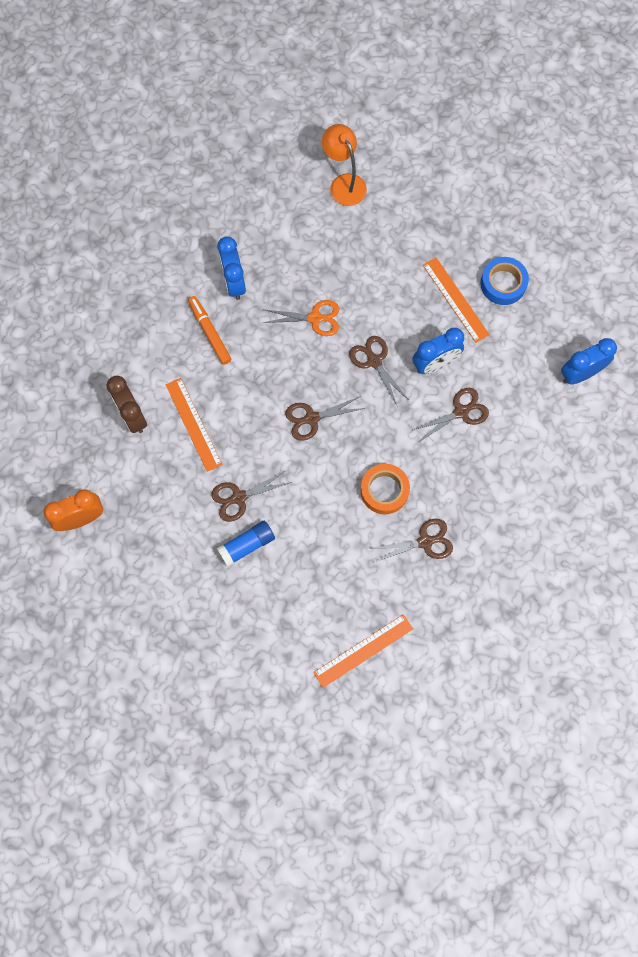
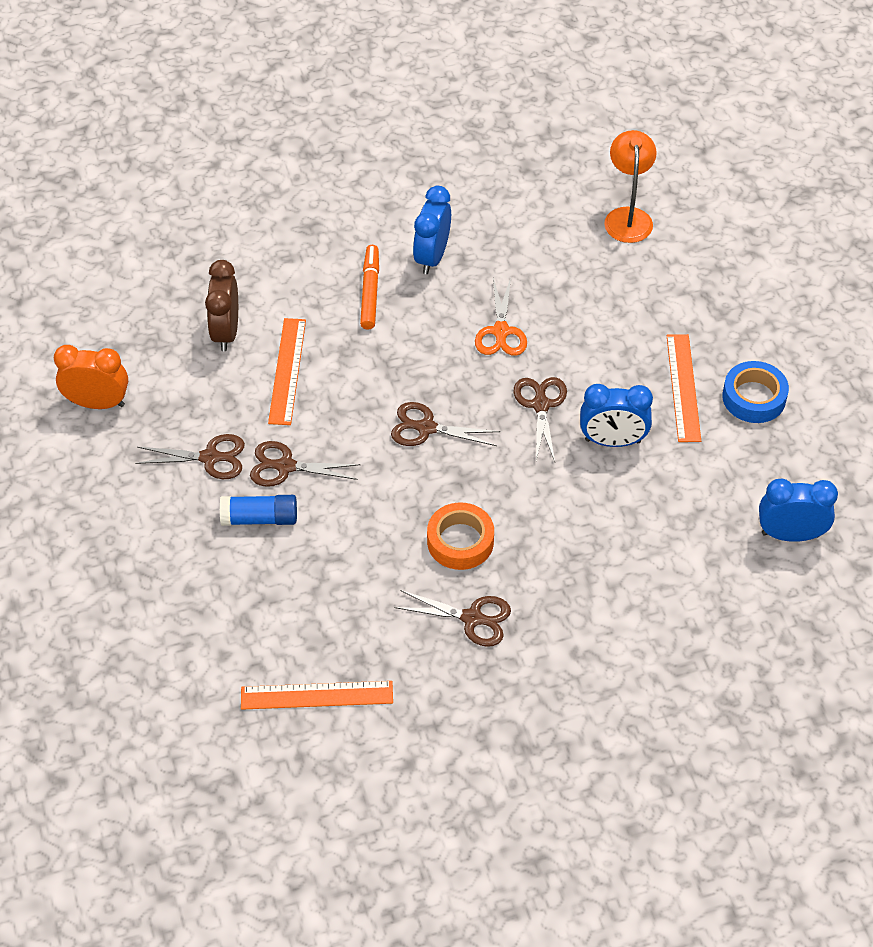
camera: 30 degrees right, 20 degrees down
(315, 318) = (501, 331): orange scissors -> orange scissors turned 60 degrees clockwise
(461, 412) = (611, 504): brown scissors -> brown scissors (210, 457)

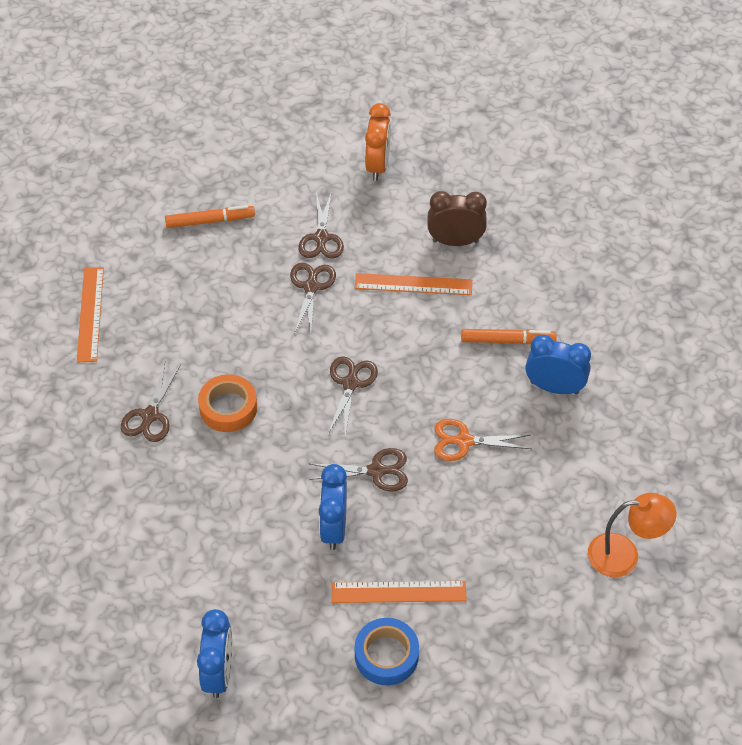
camera: 90 degrees right, 0 degrees up
(172, 573) = (210, 221): none -> orange marker
(260, 518) = (259, 272): blue glue stick -> none

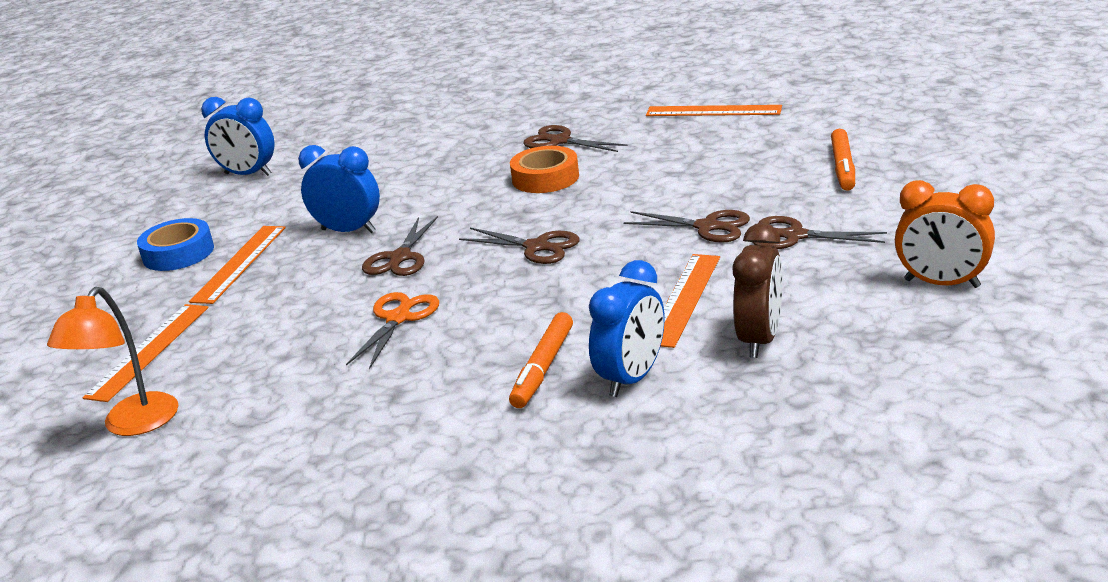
camera: 110 degrees right, 25 degrees down
(538, 594) = (149, 351): none -> orange ruler
(554, 387) = (435, 400): blue clock -> blue clock (632, 378)

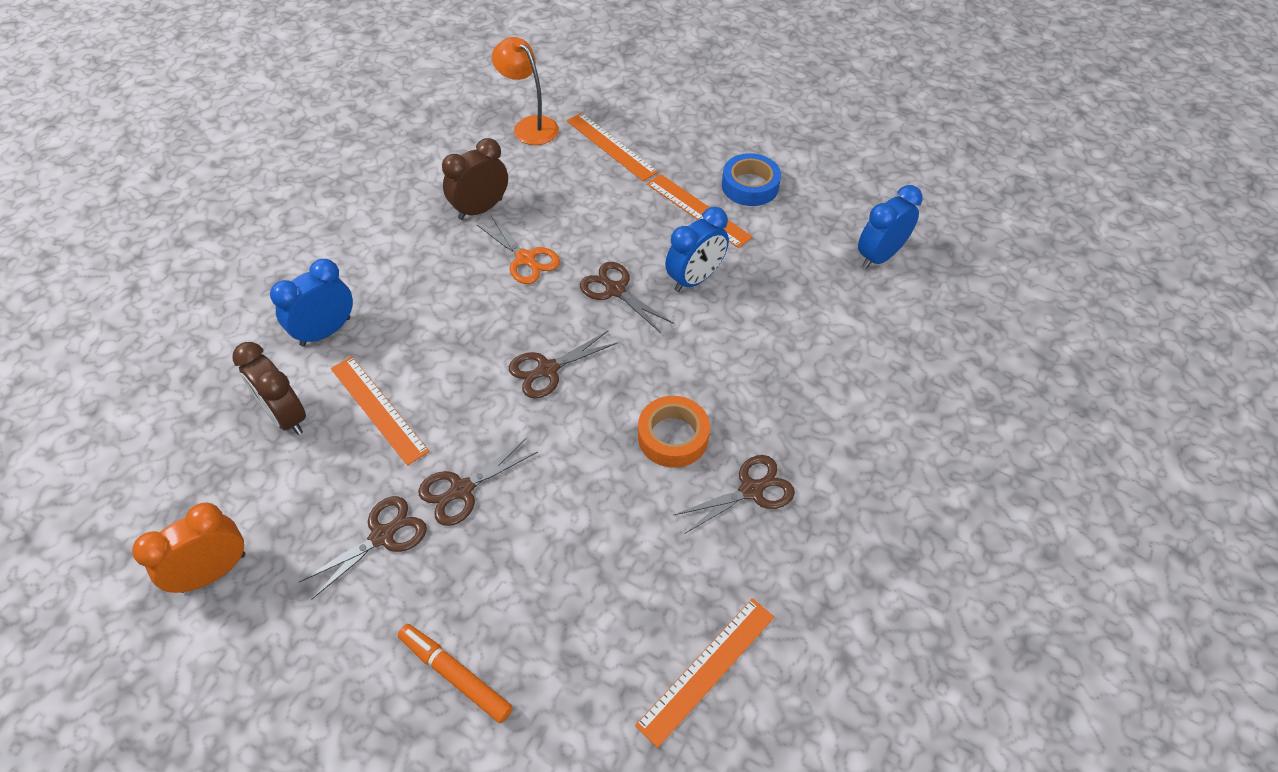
camera: 115 degrees right, 25 degrees up
(336, 382) = (480, 209): none -> brown clock
(542, 368) = (386, 298): orange marker -> none
(632, 378) = (325, 331): blue clock -> blue clock turned 75 degrees clockwise

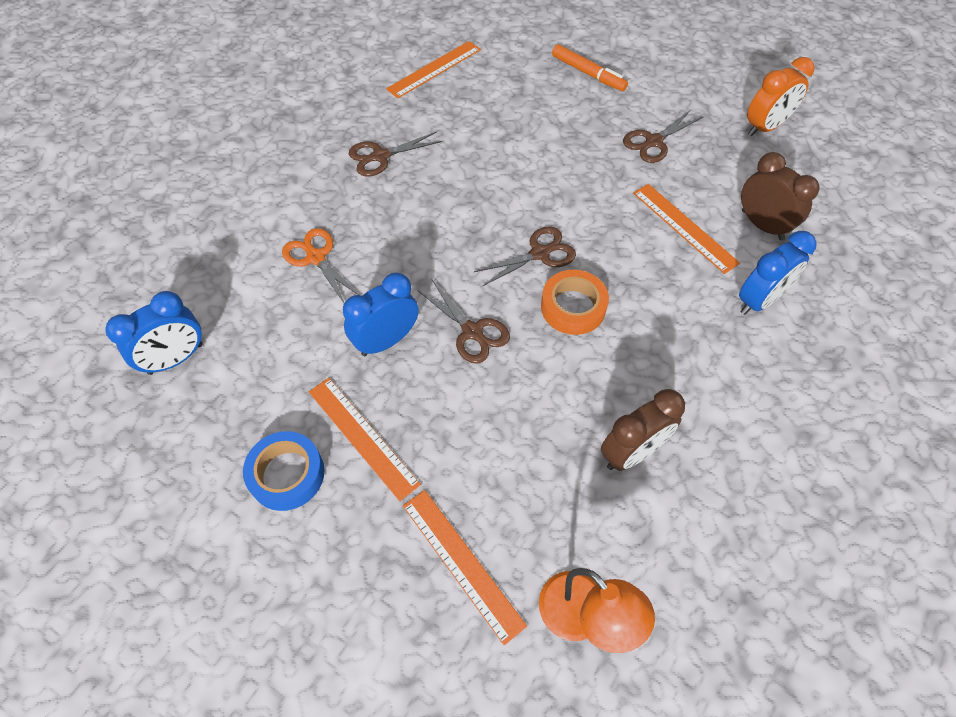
camera: 175 degrees left, 5 degrees up
(462, 490) = (601, 166): brown scissors -> none
(525, 259) = (569, 376): orange scissors -> orange scissors (316, 257)
(673, 437) = (434, 194): orange tape -> orange tape (573, 307)

